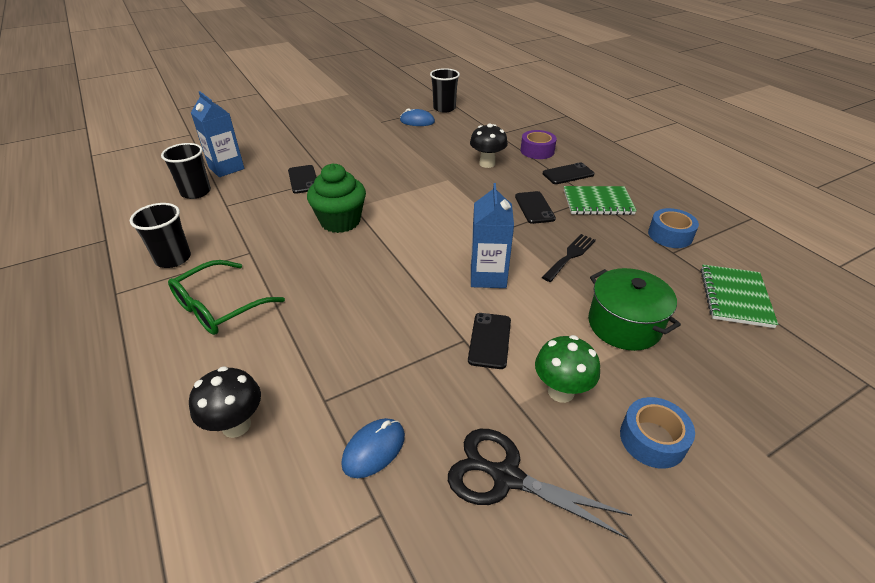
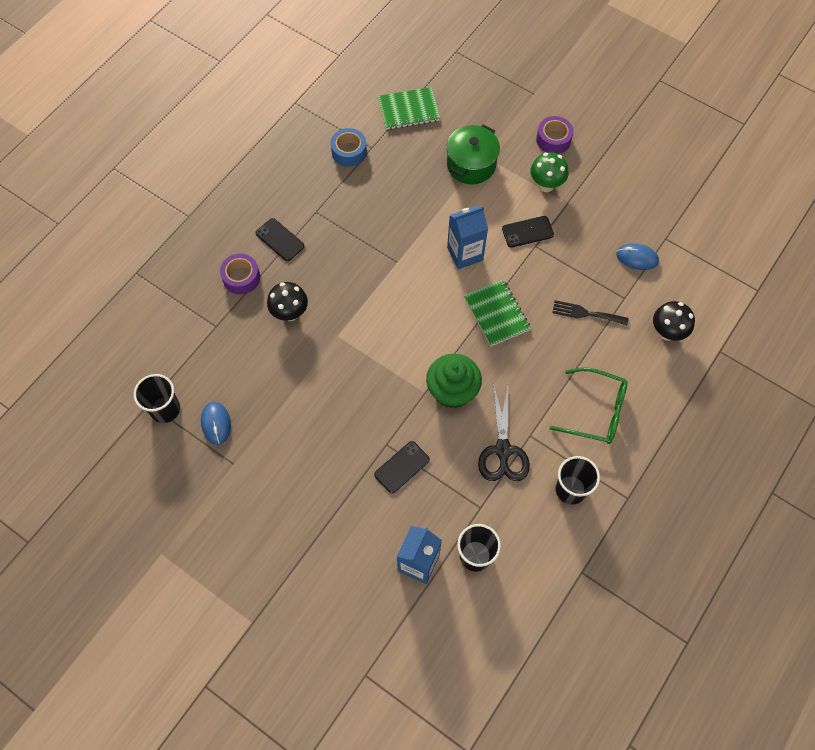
camera: 115 degrees left, 25 degrees up
(506, 477) = (614, 195): black scissors -> black scissors (503, 450)
(534, 208) = (354, 250): black phone -> none
(570, 256) = (411, 209): black fork -> black fork (586, 313)
(597, 202) = (322, 207): green notebook -> green notebook (496, 314)
(652, 439) = (553, 139): blue tape -> purple tape

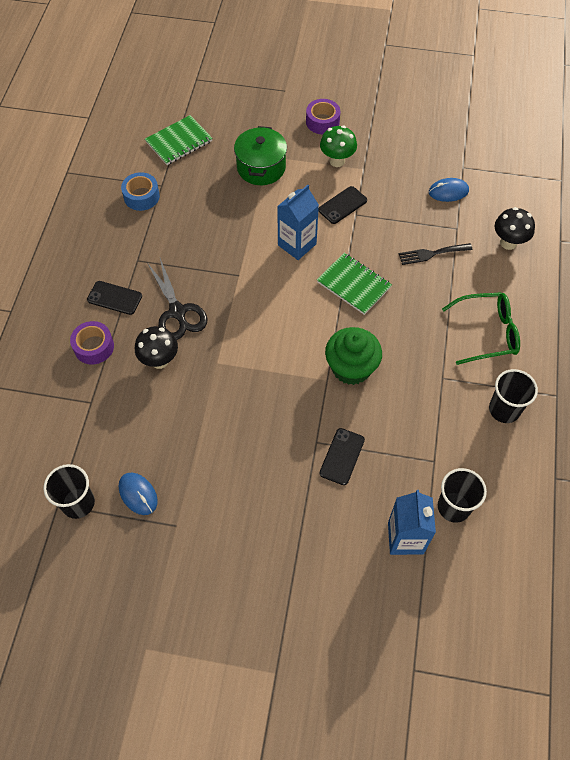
camera: 25 degrees left, 5 degrees down
(503, 450) = (425, 401): black scissors -> black scissors (177, 312)

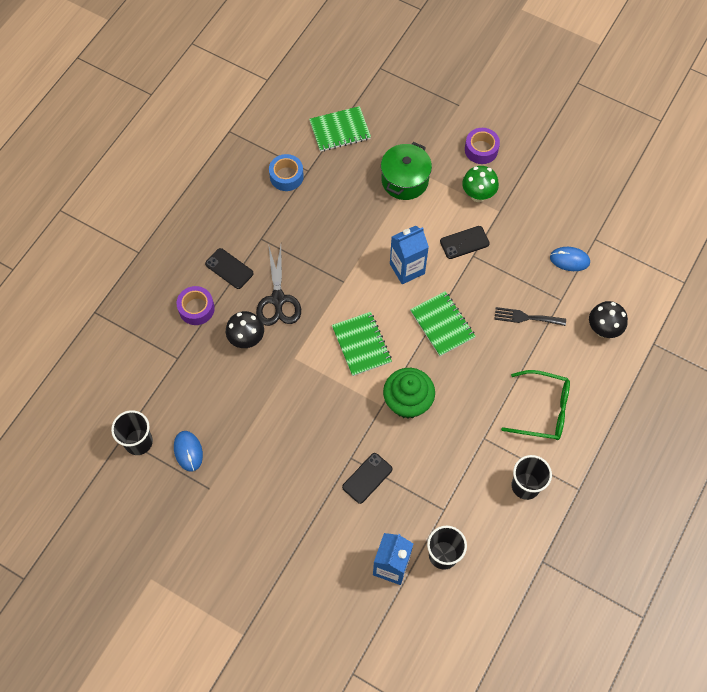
camera: 20 degrees right, 5 degrees up
(281, 328) = (361, 344): none -> green notebook

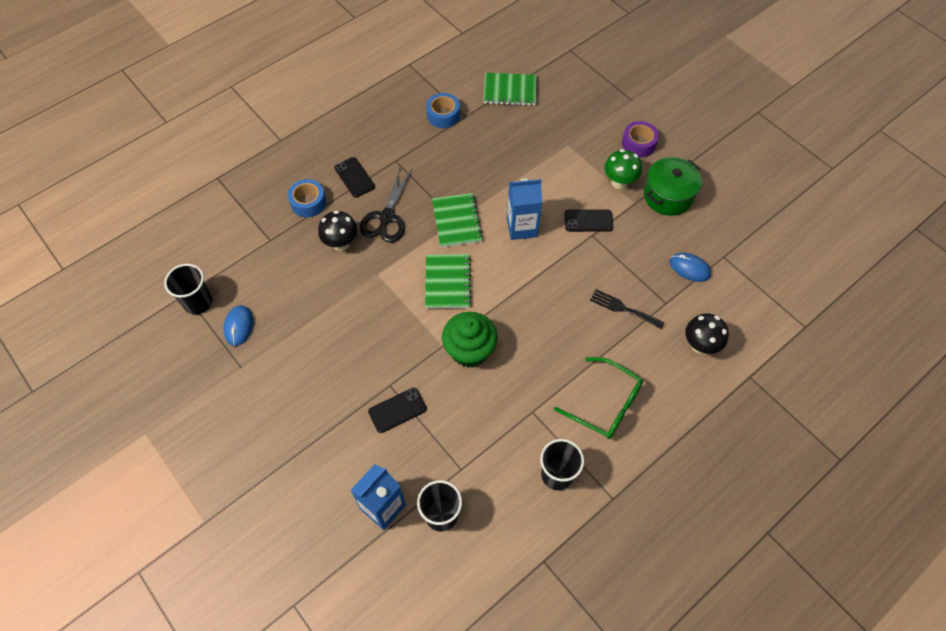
camera: 20 degrees right, 5 degrees down
(196, 308) = (308, 202): purple tape -> blue tape
(405, 180) = (553, 149): green pot -> green pot (668, 196)
(442, 324) = (535, 289): green notebook -> green notebook (456, 221)

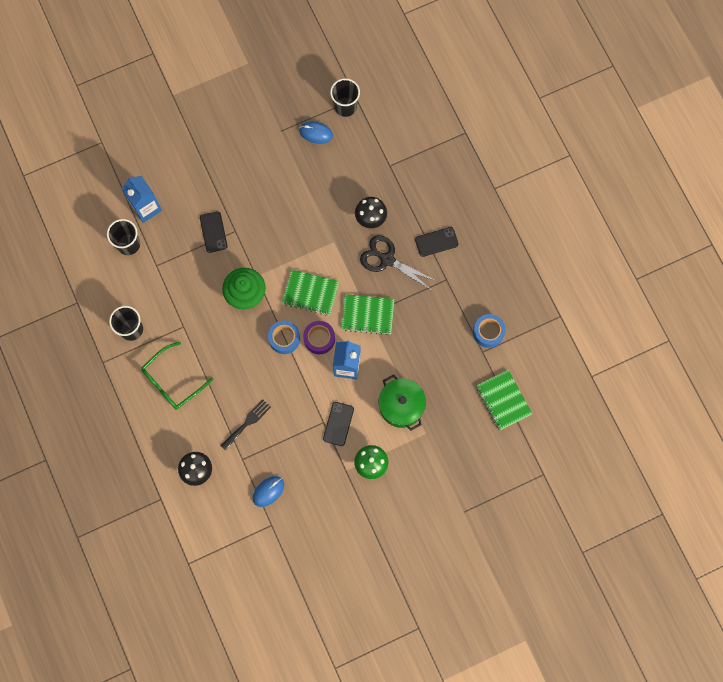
camera: 105 degrees right, 15 degrees up
(308, 202) = (419, 200): blue tape -> blue tape (284, 338)
(510, 91) = (503, 400): green notebook -> green notebook turned 45 degrees counterclockwise
(638, 144) = (409, 498): purple tape -> purple tape (319, 339)
(668, 196) = (345, 502): green pot -> green pot (401, 406)

